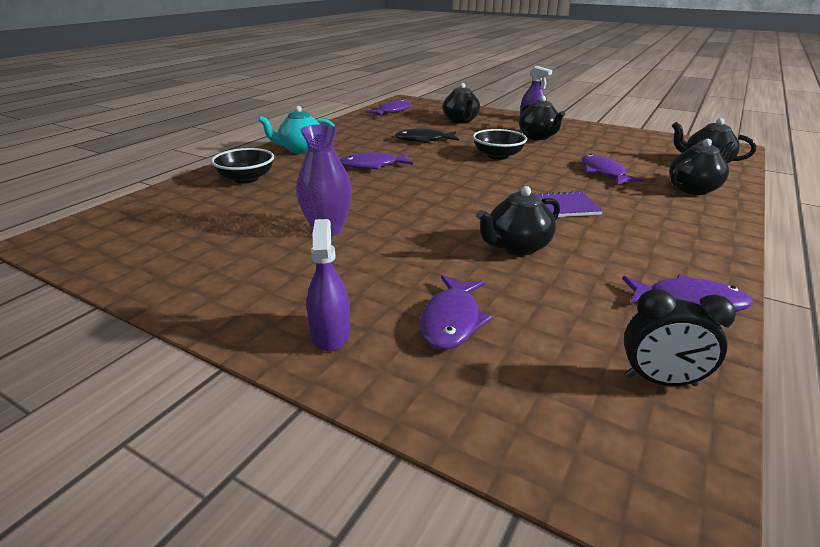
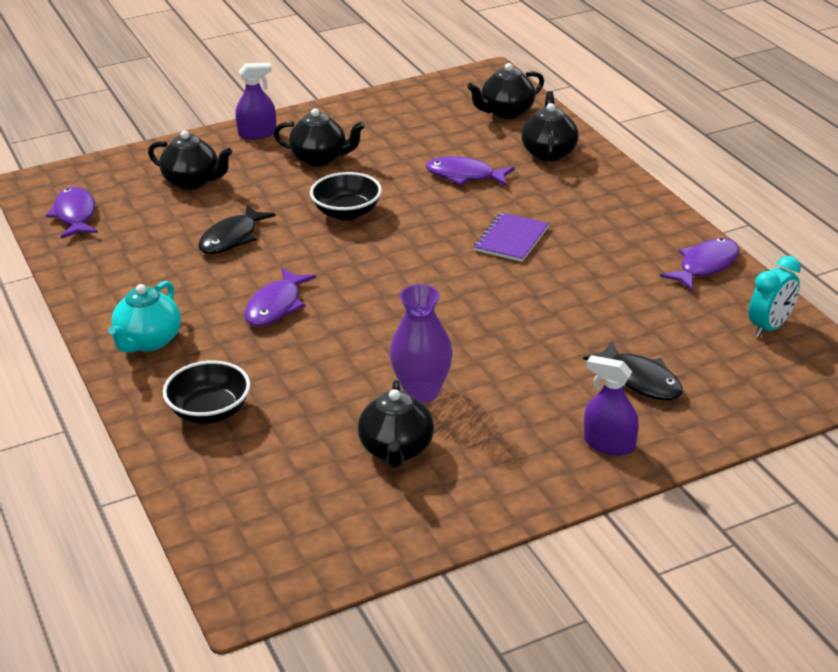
camera: 55 degrees left, 5 degrees up
(451, 321) = (640, 380): purple fish -> black fish
(516, 247) = (561, 299): black teapot -> black teapot (396, 450)
(660, 381) = (770, 327): black clock -> turquoise clock

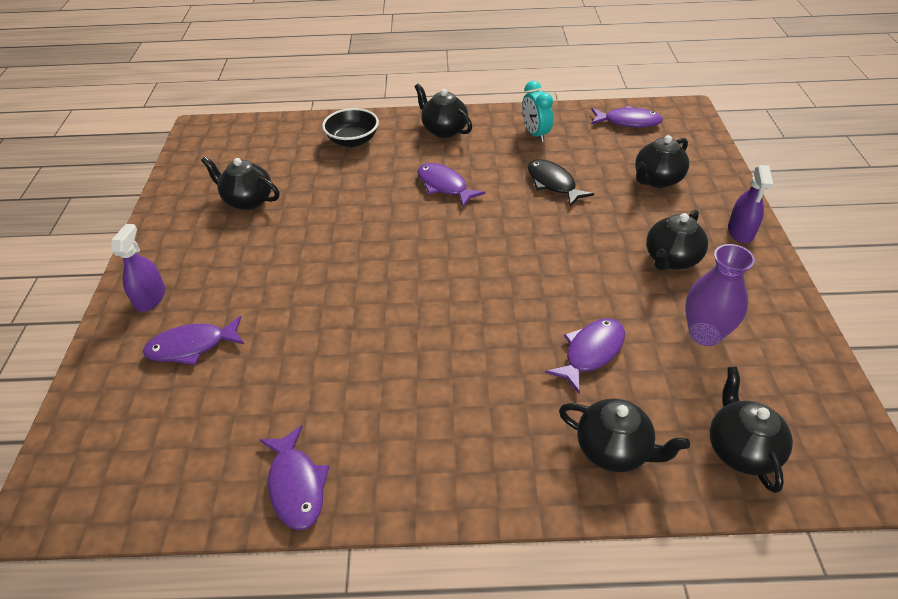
camera: 115 degrees right, 10 degrees up
(148, 341) = (444, 130): turquoise teapot -> black teapot
(347, 212) = (559, 252): black bowl -> none
(422, 392) = (291, 226): purple vase -> purple vase (704, 334)
(511, 239) = (449, 345): purple notebook -> none
(609, 444) = (150, 298): purple spray bottle -> purple spray bottle turned 45 degrees counterclockwise
(640, 380) = (192, 346): black fish -> purple fish
(770, 327) = (163, 483): turquoise clock -> turquoise clock (535, 134)

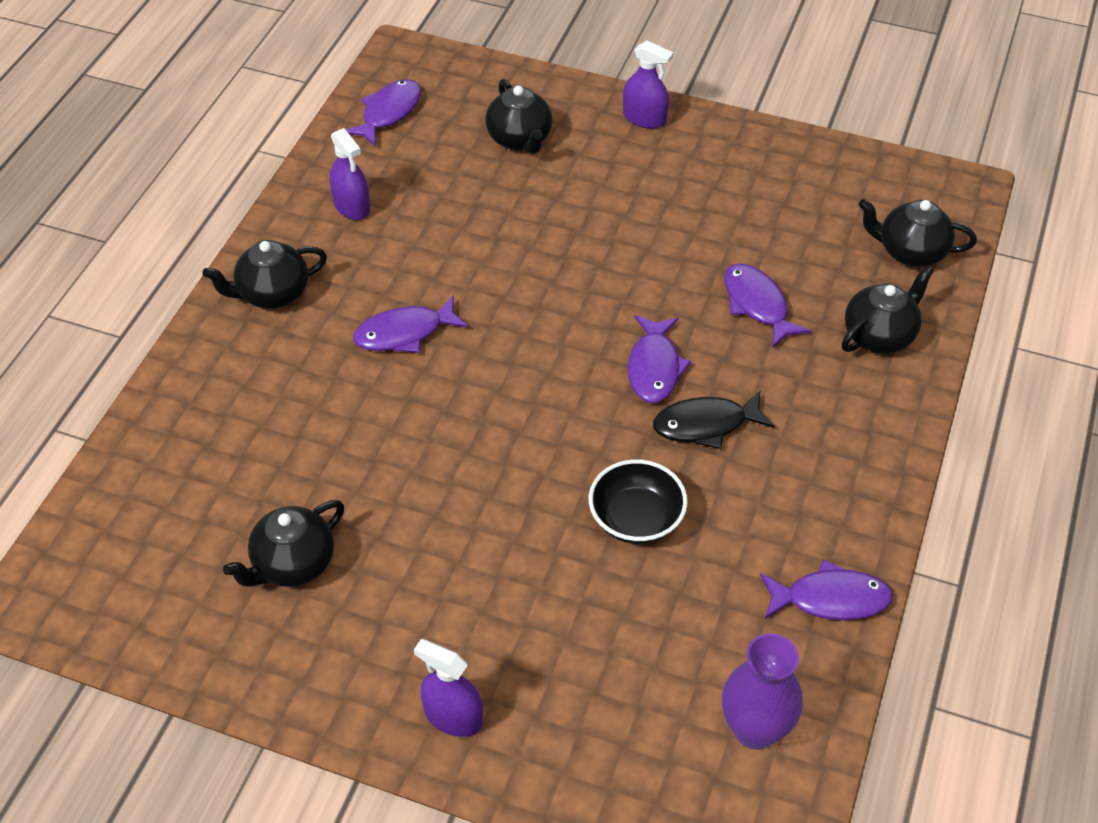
camera: 70 degrees left, 5 degrees up
(192, 346) = (576, 675): purple fish -> purple fish (654, 368)
(353, 140) = (222, 403): black bowl -> black bowl (636, 519)
(535, 134) = (352, 206): turquoise clock -> purple spray bottle
(553, 183) = (468, 229): black fish -> black fish (705, 425)
(671, 259) = (657, 188): black teapot -> none
(704, 334) = (771, 212): purple vase -> purple vase (755, 729)

